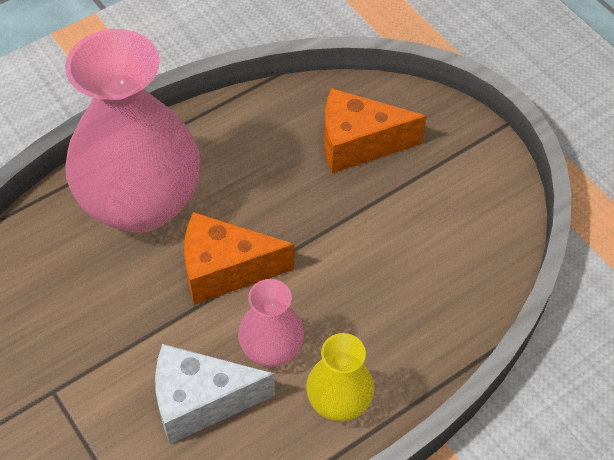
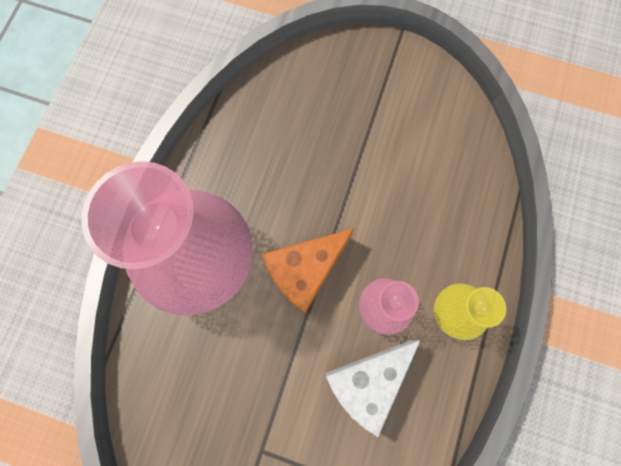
camera: 35 degrees left, 20 degrees up
(358, 144) = (318, 110): orange cheese -> none

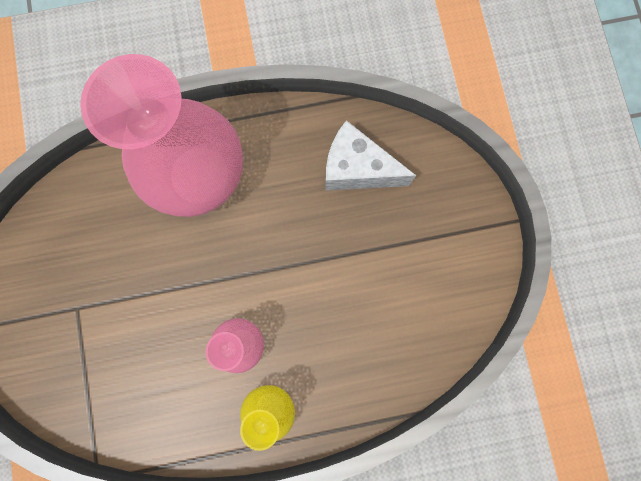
camera: 60 degrees right, 5 degrees up
(305, 271) = (236, 261): orange cheese -> none
(367, 381) = (173, 363): white cheese -> white cheese (357, 169)

